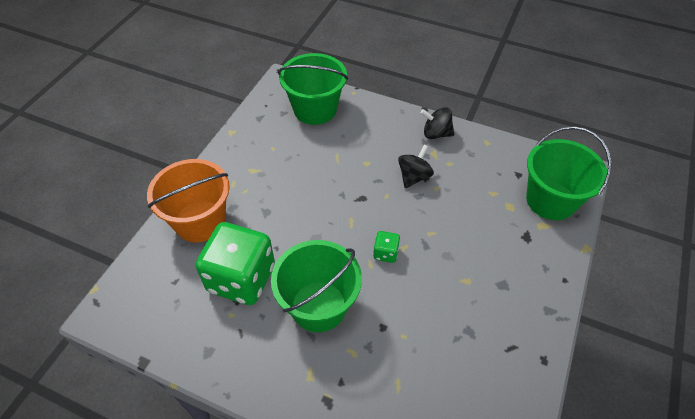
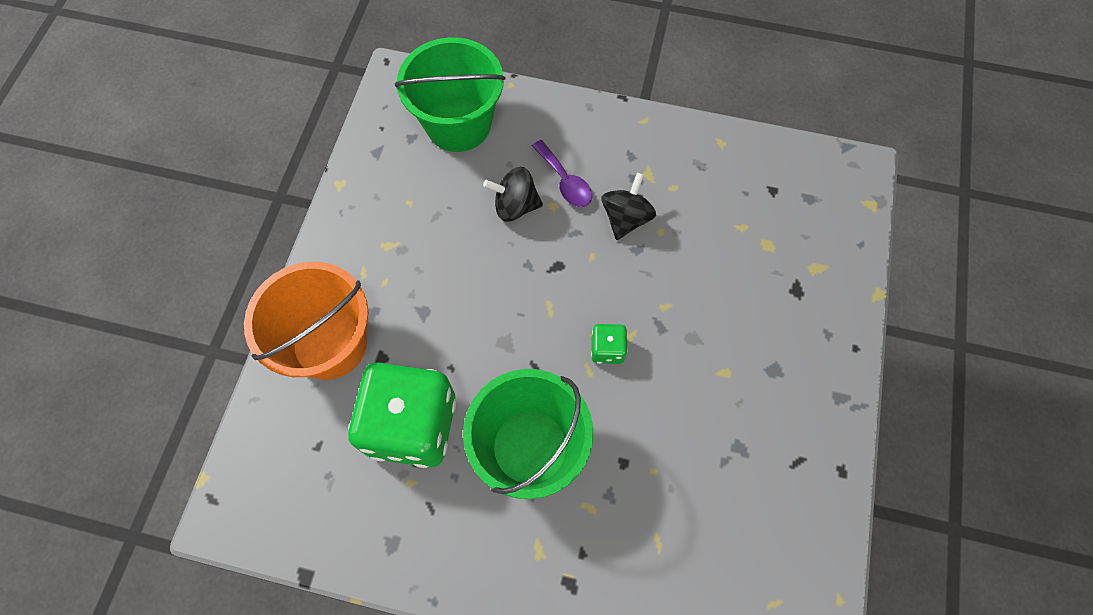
camera: 10 degrees left, 15 degrees up
(377, 150) = (565, 181): none -> purple spoon
(436, 134) = (646, 139): black spinning top -> black spinning top (515, 206)
(550, 200) = (822, 226): green bucket -> none

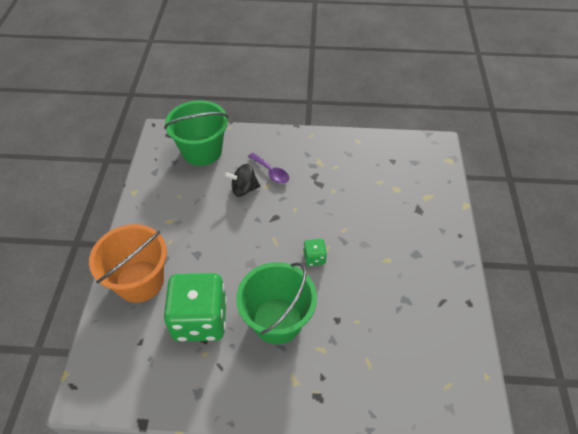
camera: 10 degrees left, 15 degrees down
(625, 218) = (311, 186): black spinning top -> none

